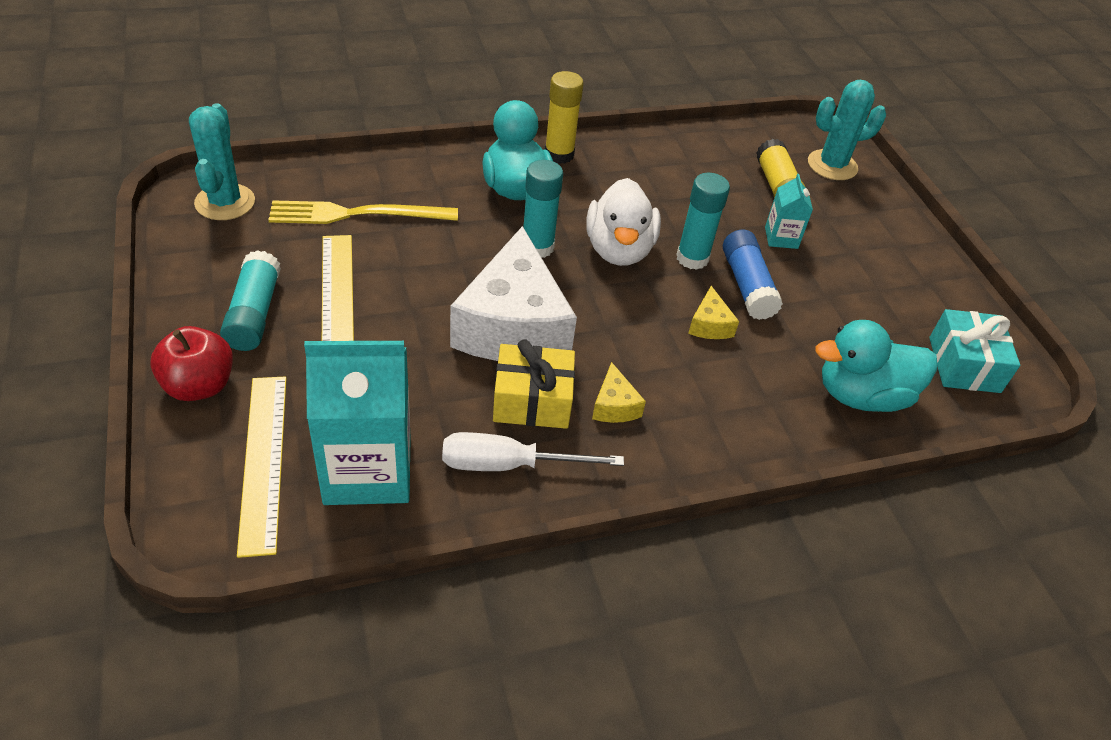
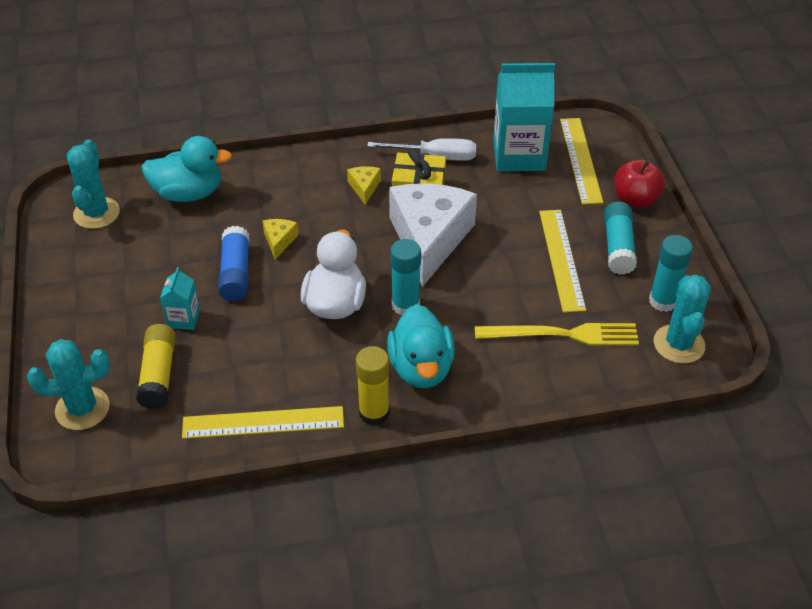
camera: 170 degrees left, 0 degrees up
(661, 151) = (263, 422): none -> yellow ruler
(692, 258) = (273, 297): turquoise glue stick -> turquoise glue stick (663, 301)
(964, 364) = (96, 213): turquoise gift -> turquoise cactus

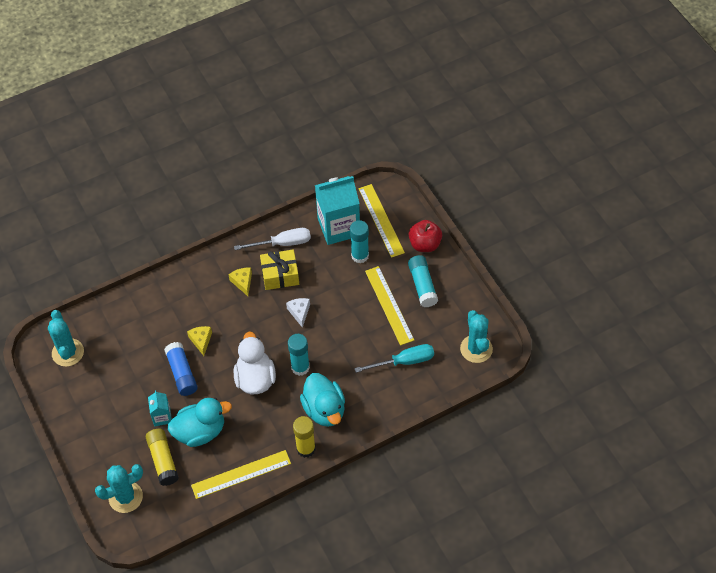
camera: 15 degrees left, 10 degrees up
(188, 193) = (124, 319): turquoise duck -> turquoise duck (200, 431)
(429, 239) = (299, 312): white cheese -> white cheese, size x0.40
(562, 334) = (404, 361): yellow fork -> turquoise screwdriver
(663, 301) = (460, 320): turquoise glue stick -> turquoise glue stick (360, 255)

